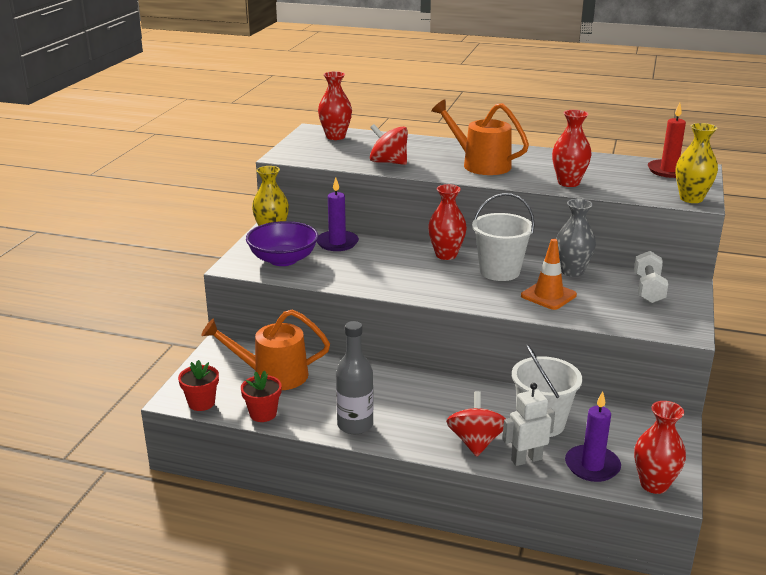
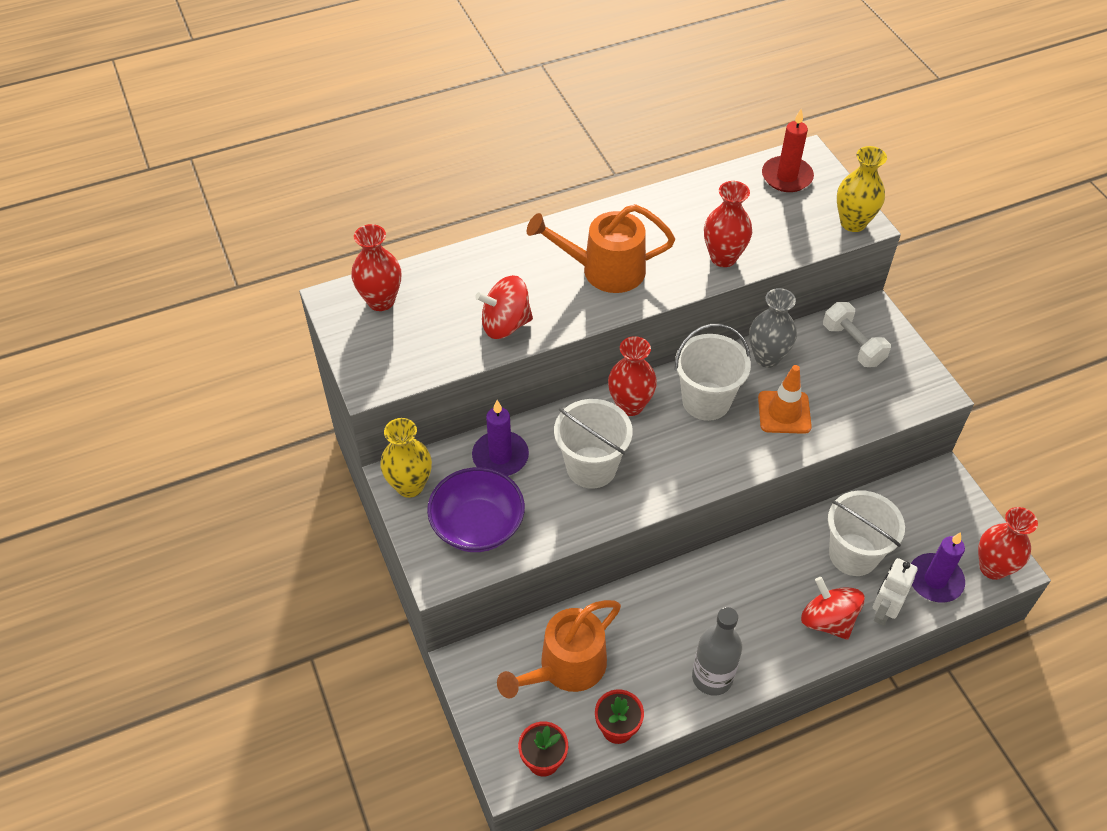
camera: 40 degrees left, 25 degrees up
(383, 266) = (591, 467): none -> white bucket

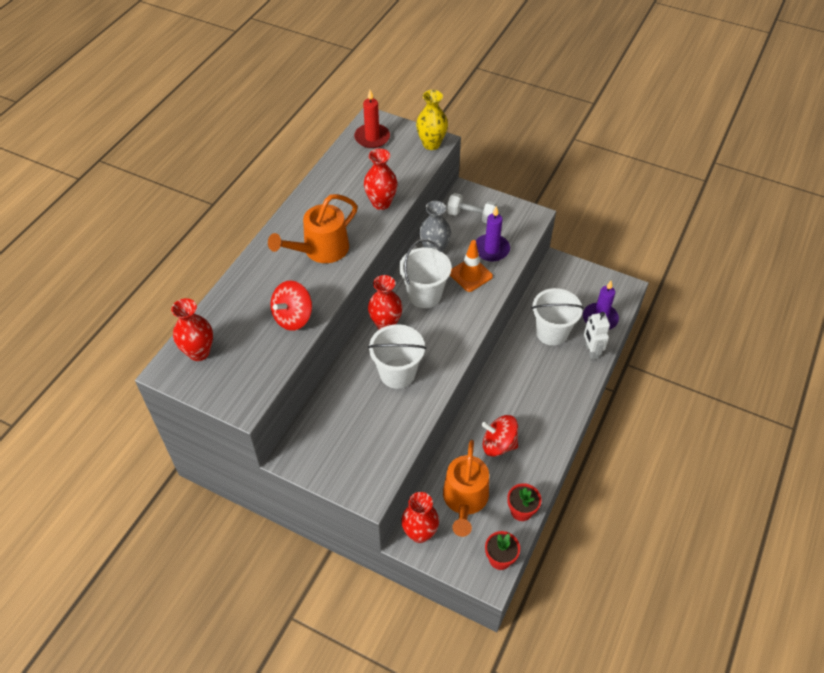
camera: 40 degrees left, 0 degrees up
(410, 486) = (301, 457): yellow vase -> none
(477, 525) = (365, 451): purple bowl -> none
(500, 456) = (339, 403): purple candle -> purple candle (491, 249)
(712, 677) = (543, 447): grey bottle -> none
(827, 620) = (570, 375): red spinning top -> red spinning top (498, 444)
(993, 567) = (619, 294): red vase -> red vase (420, 533)

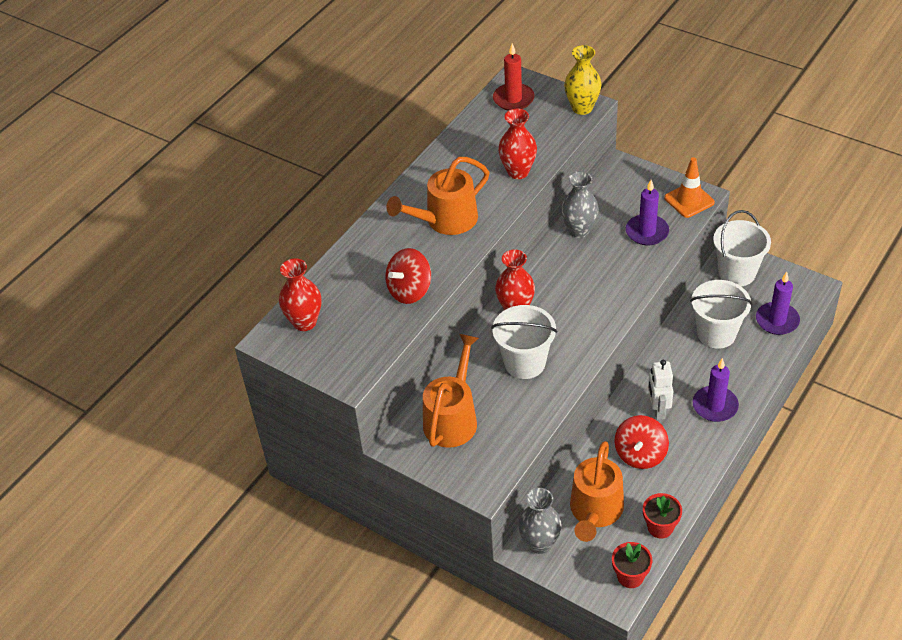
camera: 10 degrees right, 5 degrees down
(338, 429) = (452, 418): none -> orange watering can
(420, 533) = (540, 543): red vase -> grey vase
(424, 295) = (563, 279): white bucket -> white bucket (737, 273)
(470, 275) = (619, 259): orange traffic cone -> orange traffic cone (689, 200)
(471, 216) = (626, 193): white dumbbell -> none
(498, 444) = (640, 454): red spinning top -> red spinning top turned 90 degrees counterclockwise
(556, 397) = (715, 406): none -> purple candle
(591, 351) = (762, 357): white robot -> white robot (658, 410)

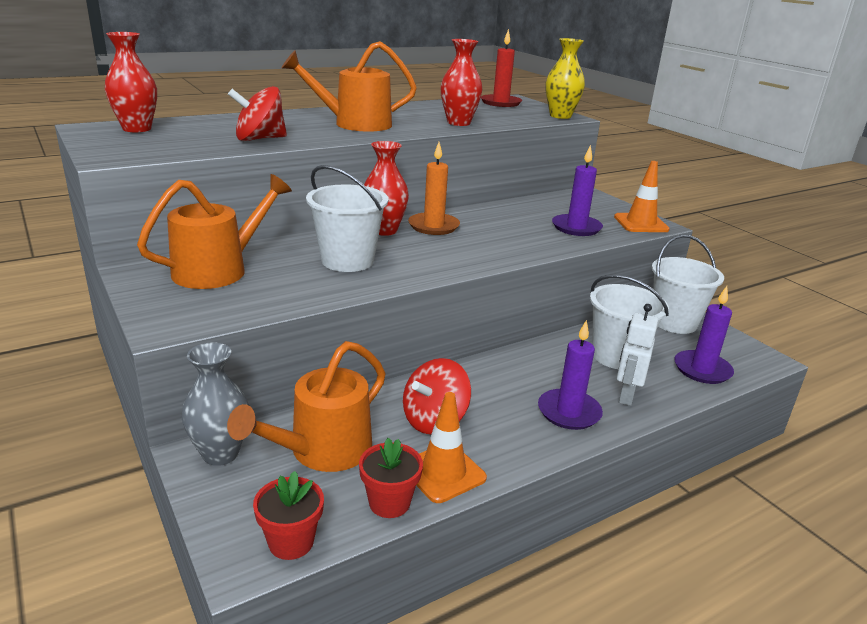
camera: 20 degrees right, 20 degrees down
(545, 284) = (433, 226): none -> orange candle
(579, 230) = (505, 210): grey vase -> none
(658, 410) = (493, 390): white robot -> white robot (626, 395)
(673, 492) = (443, 472): none -> orange traffic cone

